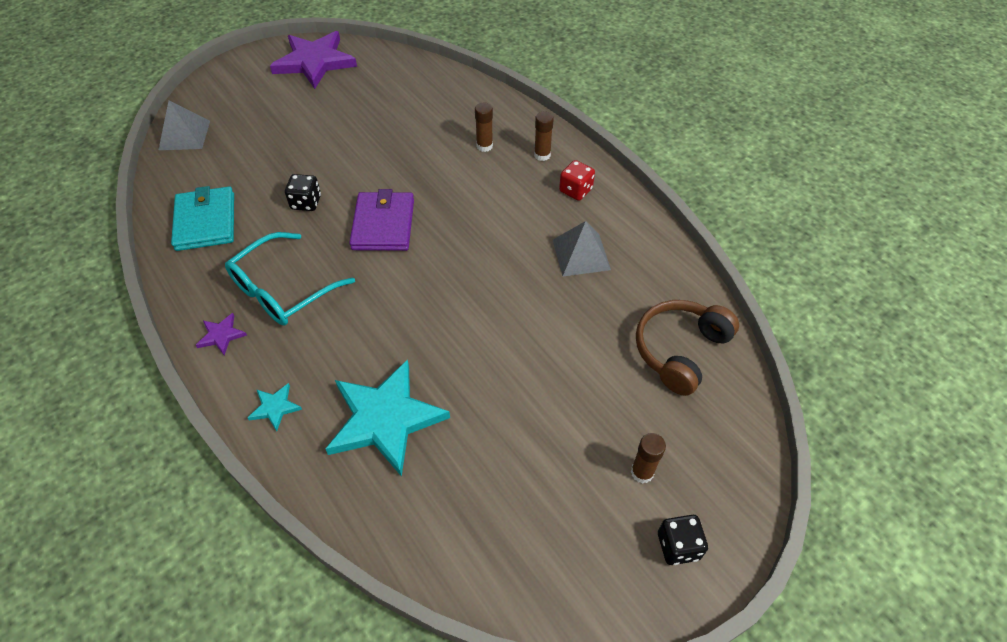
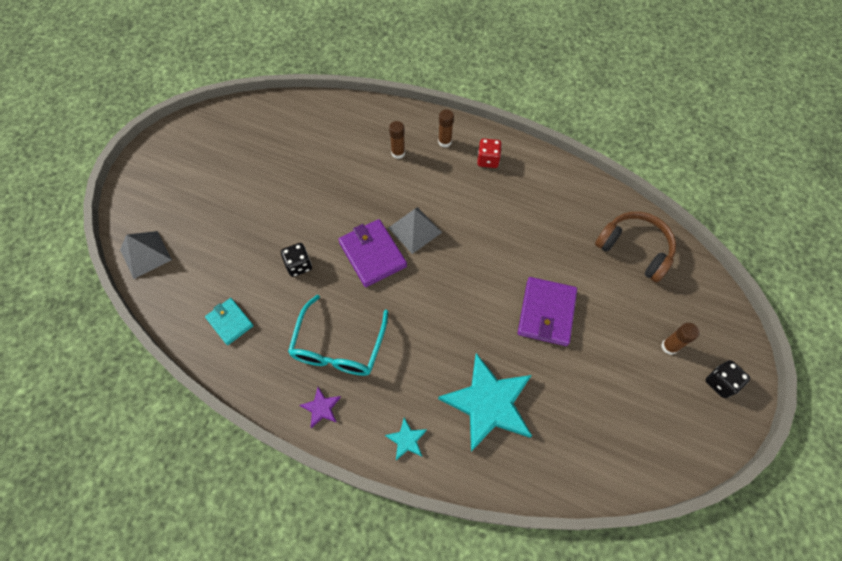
camera: 30 degrees left, 10 degrees up
(206, 222) = (230, 322): turquoise wallet -> turquoise wallet, size x0.62
(315, 62) = (205, 136): purple star -> none
(521, 364) = (546, 313): none -> purple wallet
(581, 254) = (526, 209): grey pyramid -> grey pyramid (415, 230)
(680, 350) = (634, 249): brown headphones -> brown headphones turned 120 degrees clockwise

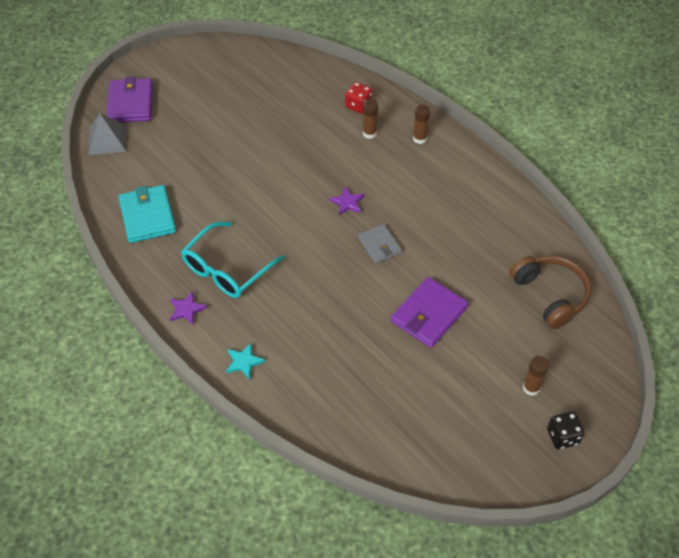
camera: 25 degrees right, 10 degrees down
(230, 322) = (148, 216): turquoise wallet -> turquoise wallet, size x1.61
(299, 265) = (228, 194): black dice -> none
(373, 254) = (297, 209): purple wallet -> purple wallet (130, 103)
(415, 230) = (347, 202): grey pyramid -> purple star
(466, 261) = (379, 245): none -> grey wallet
(488, 160) = (452, 168): red dice -> red dice (358, 105)
(489, 403) = (331, 364): turquoise star -> none

